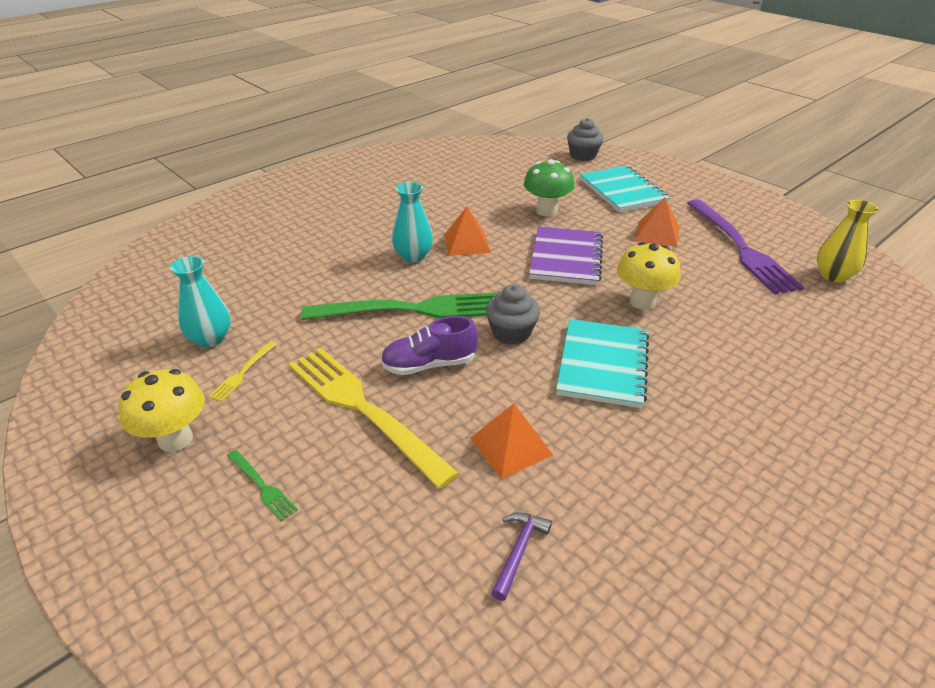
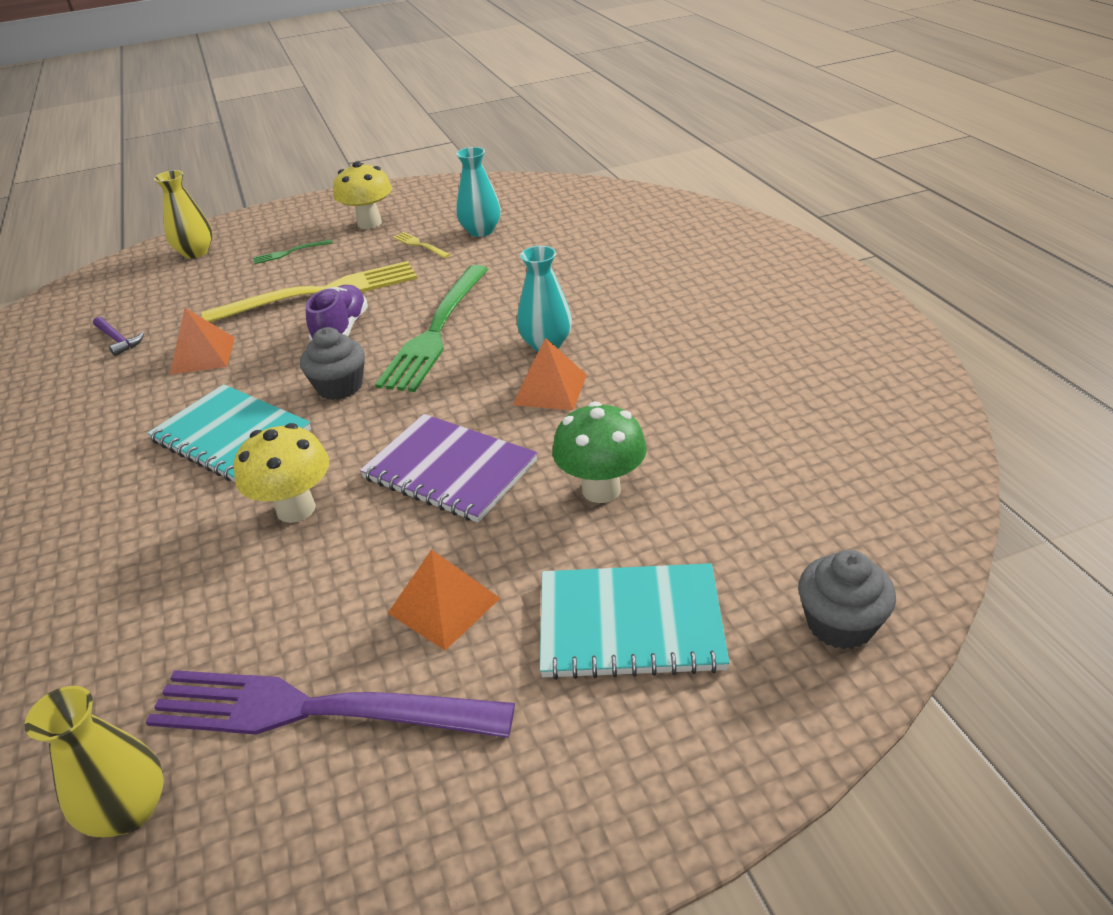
camera: 115 degrees right, 0 degrees up
(262, 615) = (196, 252): none -> yellow vase

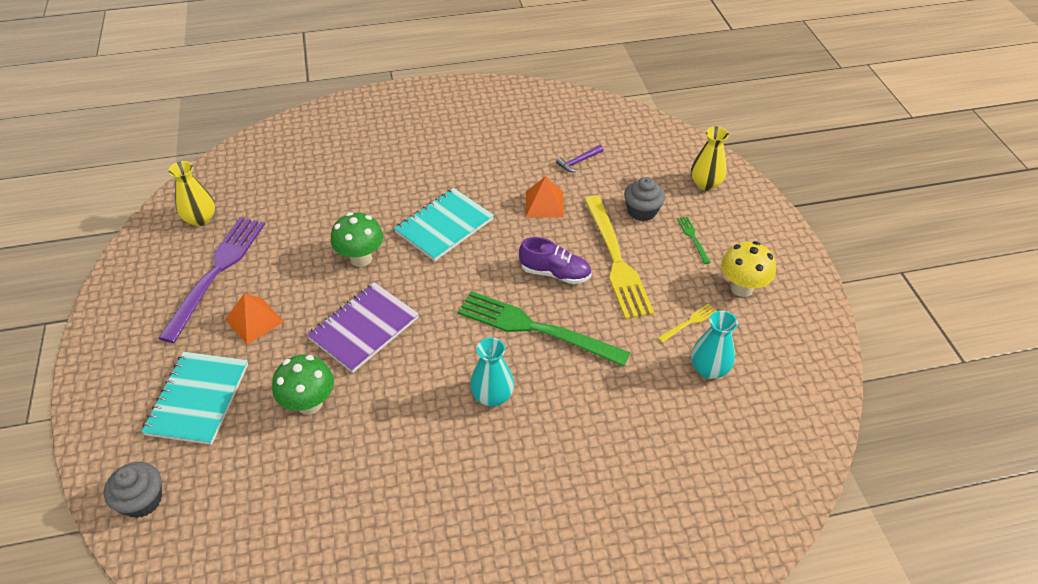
camera: 95 degrees right, 10 degrees up
(296, 509) = (361, 258): yellow mushroom -> green mushroom
(340, 386) = (479, 274): grey cupcake -> grey cupcake (642, 211)
(550, 389) = (430, 391): orange pyramid -> none

